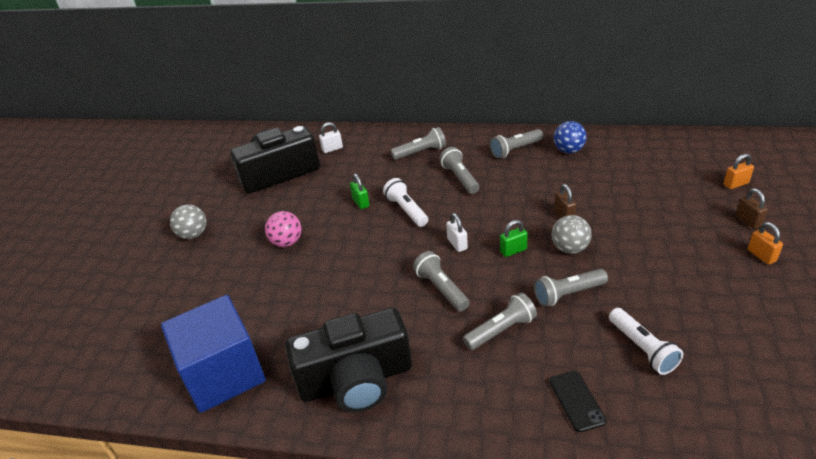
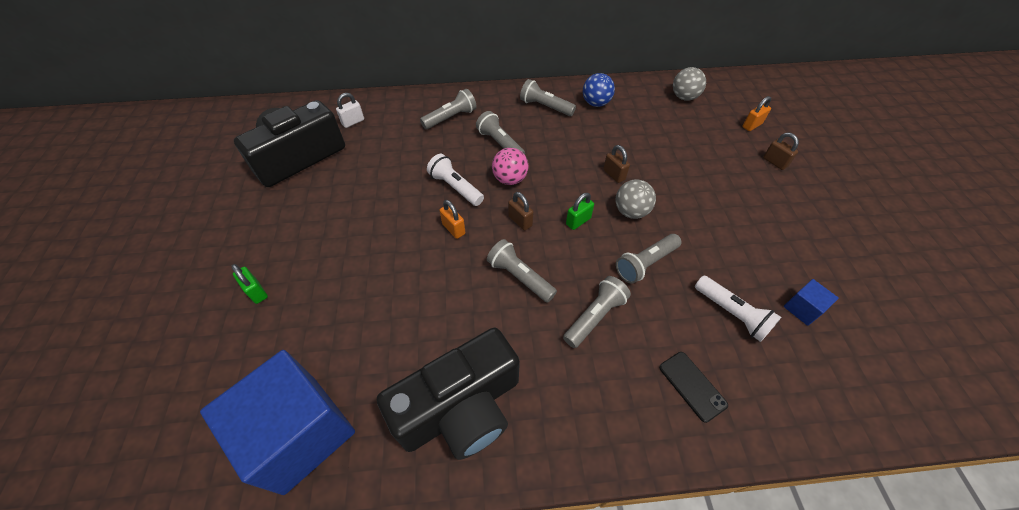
camera: 20 degrees left, 15 degrees up
(193, 234) = (213, 249): grey ball -> grey ball (684, 97)
(287, 242) = (332, 244): pink ball -> pink ball (510, 179)
(361, 202) = (403, 184): green padlock -> green padlock (256, 292)
(457, 244) = (520, 221): white padlock -> brown padlock
(515, 150) = (545, 107): grey flashlight -> grey flashlight turned 75 degrees clockwise
(723, 356) = (802, 309): none -> blue cube
(761, 255) = (797, 197): orange padlock -> orange padlock (453, 229)

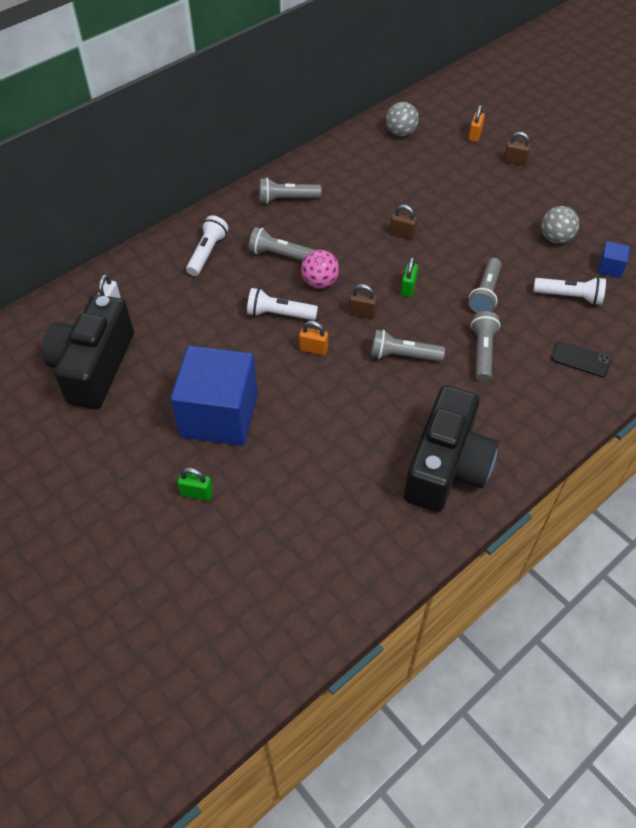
camera: 35 degrees left, 0 degrees up
(300, 433) = (349, 554): blue cube -> blue cube (219, 415)
(451, 118) = (207, 253): grey flashlight -> white flashlight
(596, 103) = (330, 174): blue ball -> none
(631, 211) = (441, 258): grey ball -> grey ball (555, 238)

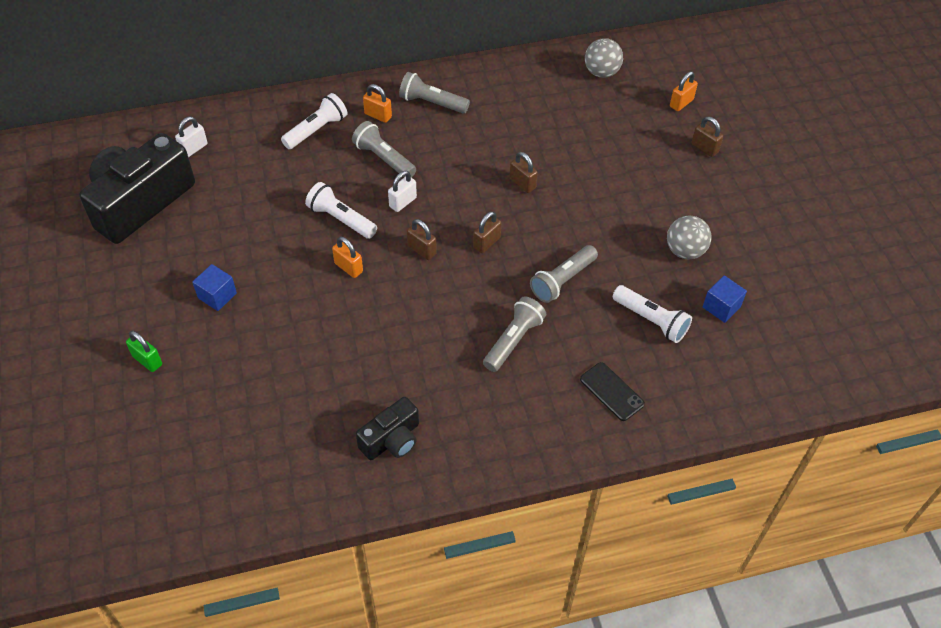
camera: 25 degrees right, 0 degrees up
(219, 415) = (217, 295): blue cube -> blue cube, size x0.40
(250, 224) = (378, 115): none -> orange padlock
(320, 282) = (403, 202): pink ball -> white padlock
(403, 356) = (430, 310): grey flashlight -> none
(408, 288) = (486, 243): green padlock -> brown padlock
(446, 466) = (392, 439): black camera -> black camera, size x0.52

